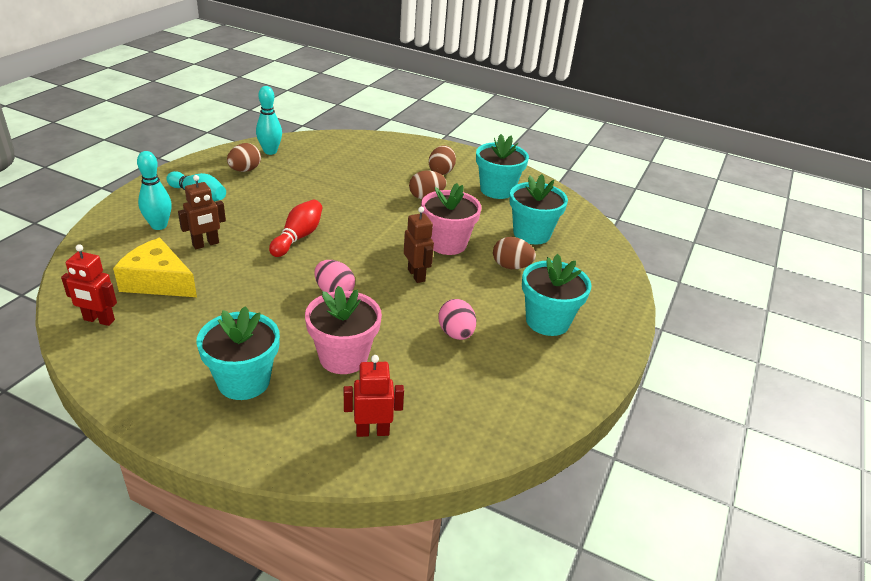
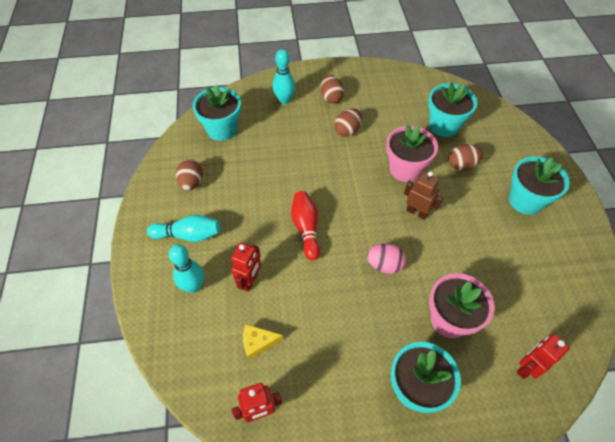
camera: 30 degrees left, 20 degrees up
(158, 281) = (258, 343): yellow cheese -> yellow cheese, size x0.57
(206, 244) = (250, 281): brown robot -> red robot
(270, 151) = (188, 150): turquoise bowling pin -> turquoise bowling pin (284, 100)
(456, 333) = (489, 249): pink egg -> none
(497, 190) = (384, 95): turquoise flower pot -> turquoise flower pot (222, 129)

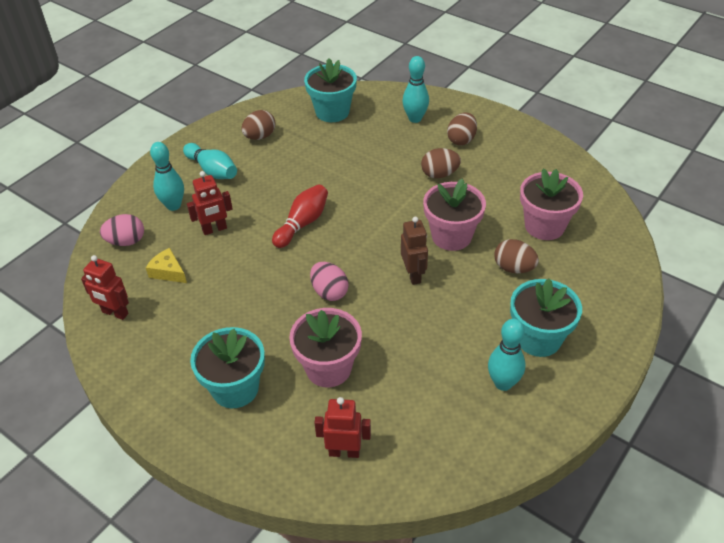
camera: 45 degrees right, 10 degrees down
(192, 346) = (126, 241): none -> pink egg
(444, 125) = (544, 226): turquoise flower pot -> pink flower pot
(543, 244) = (503, 383): none -> turquoise bowling pin

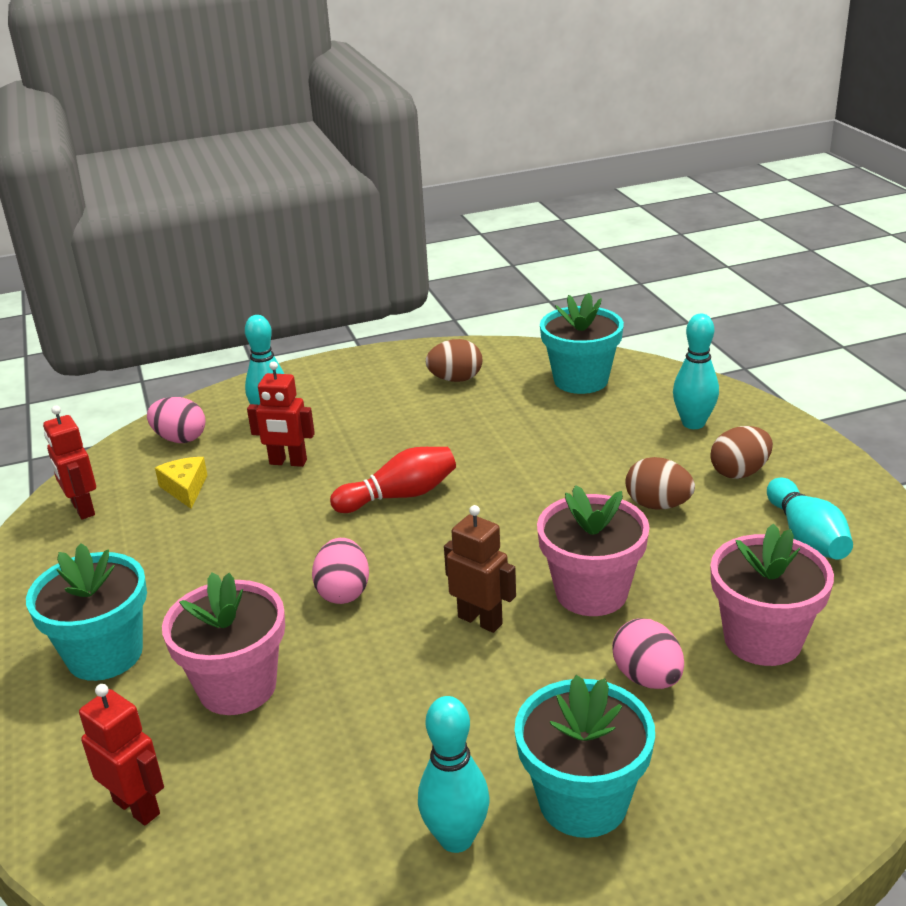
camera: 35 degrees right, 15 degrees down
(212, 170) = (357, 398): turquoise bowling pin -> turquoise bowling pin (806, 537)
(413, 275) = (480, 620): brown robot -> brown robot turned 75 degrees counterclockwise
(514, 268) = (647, 678): brown egg -> pink egg

